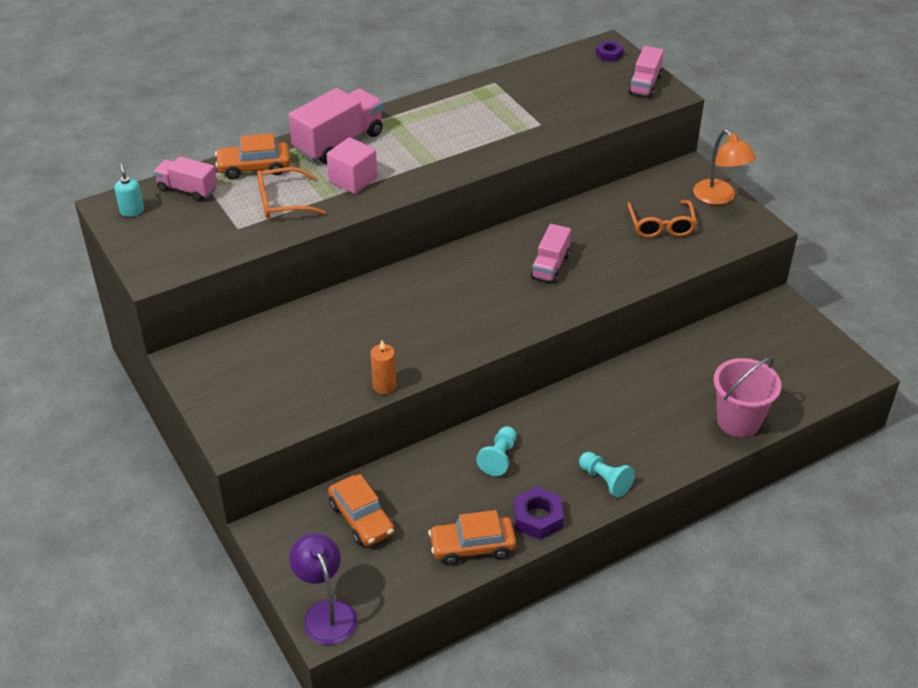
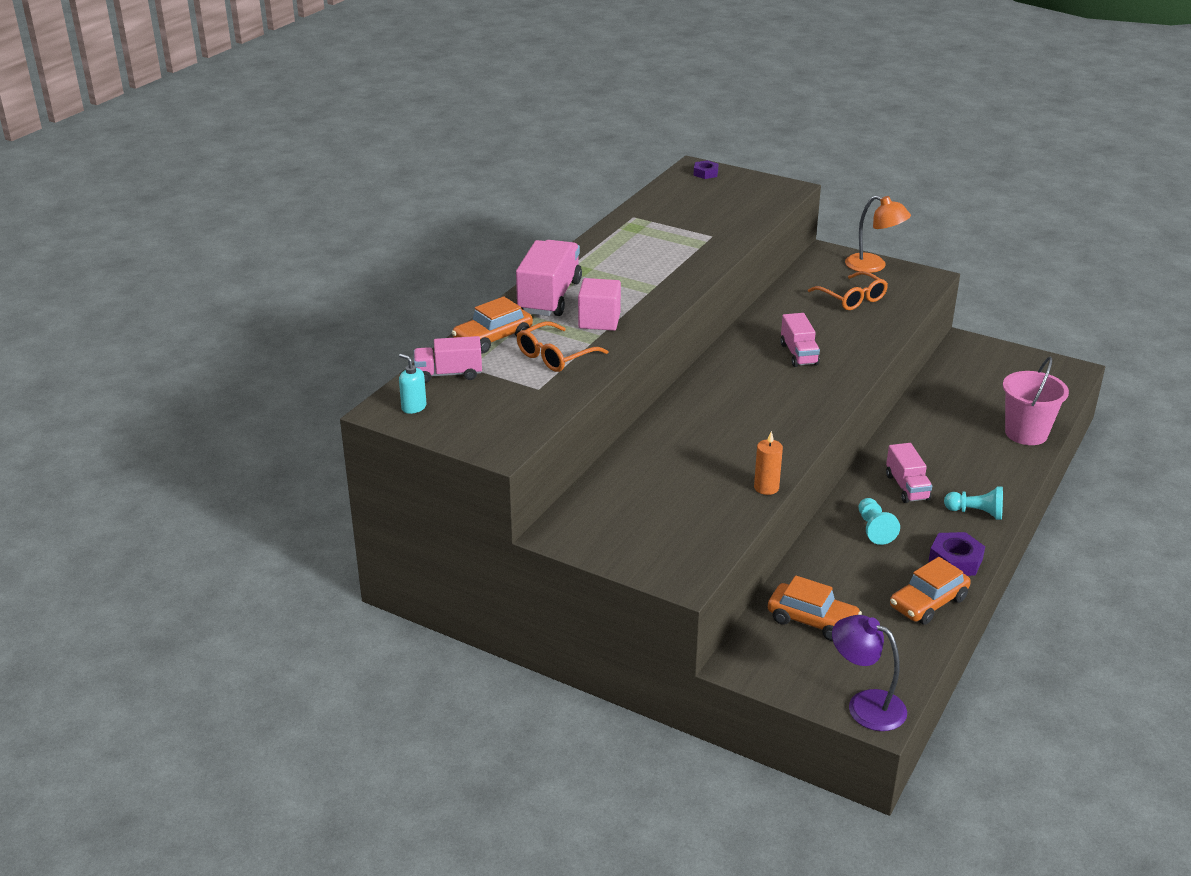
camera: 30 degrees left, 10 degrees down
(645, 85) = (762, 186): pink truck -> pink truck (907, 487)

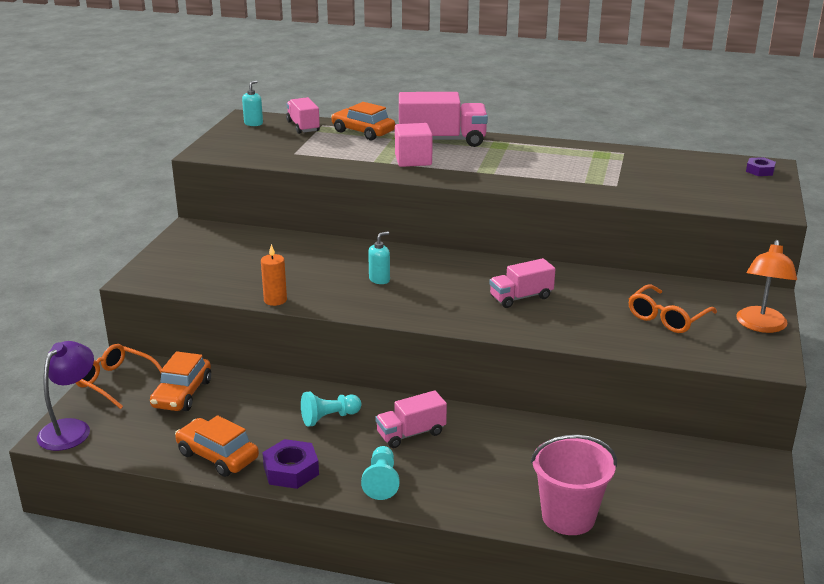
camera: 75 degrees right, 5 degrees down
(555, 356) = (346, 153): orange glasses -> orange glasses (115, 382)
(739, 421) = (379, 279): none -> turquoise soap dispenser

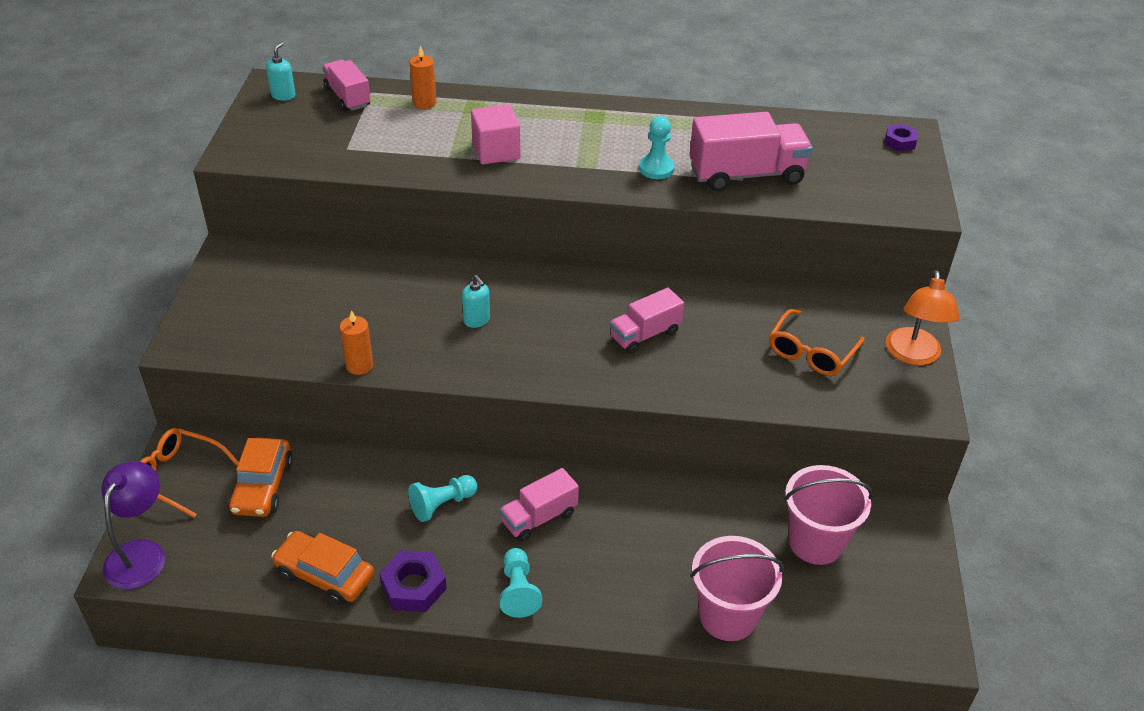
camera: 10 degrees left, 15 degrees up
(363, 132) = (424, 103): orange car -> orange candle
(379, 279) = (477, 320): turquoise soap dispenser -> turquoise soap dispenser turned 105 degrees clockwise
(442, 141) = (524, 113): pink truck -> pink truck (746, 175)
(544, 176) = (656, 168): none -> turquoise pawn
(660, 472) = (815, 542): none -> pink bucket

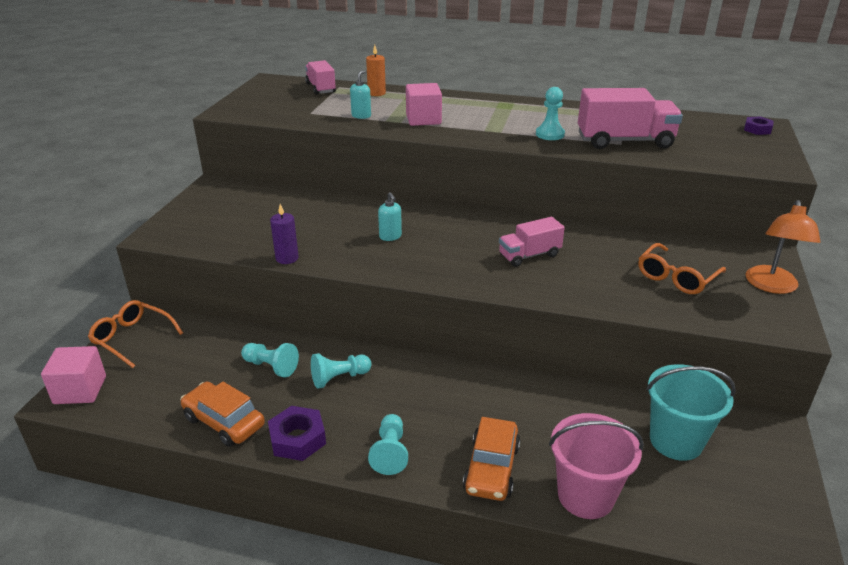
camera: 10 degrees right, 10 degrees down
(141, 553) = (80, 390): purple lamp -> pink cube
(263, 486) = (196, 351): orange car -> orange car (491, 468)
(283, 95) = (275, 85): turquoise soap dispenser -> turquoise soap dispenser (361, 116)
(359, 365) = (287, 258): orange candle -> purple candle
(359, 498) = (271, 367): none -> turquoise pawn
(539, 518) = (421, 396): pink truck -> none
(815, 542) = (676, 441): pink bucket -> turquoise bucket

